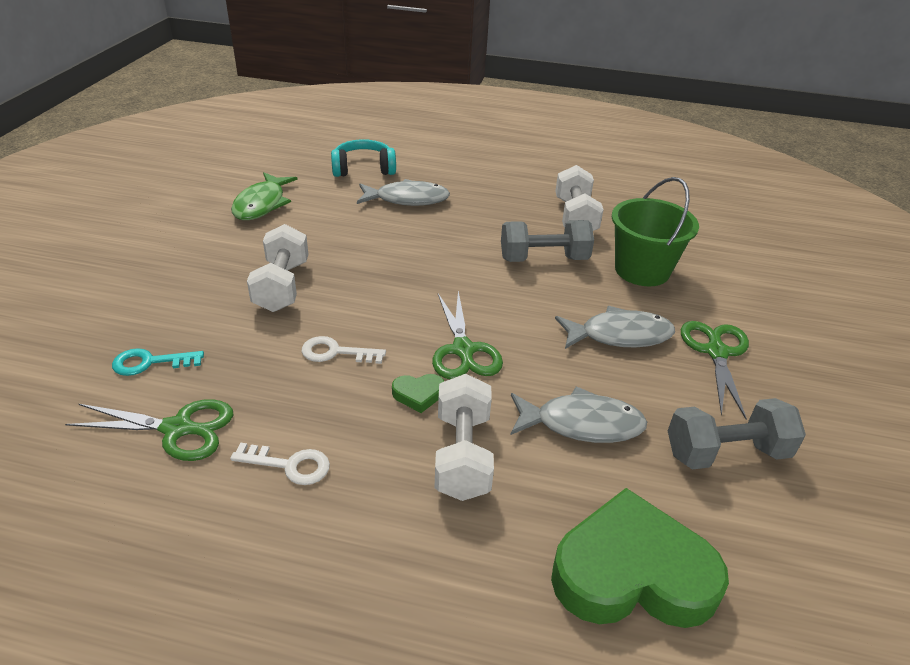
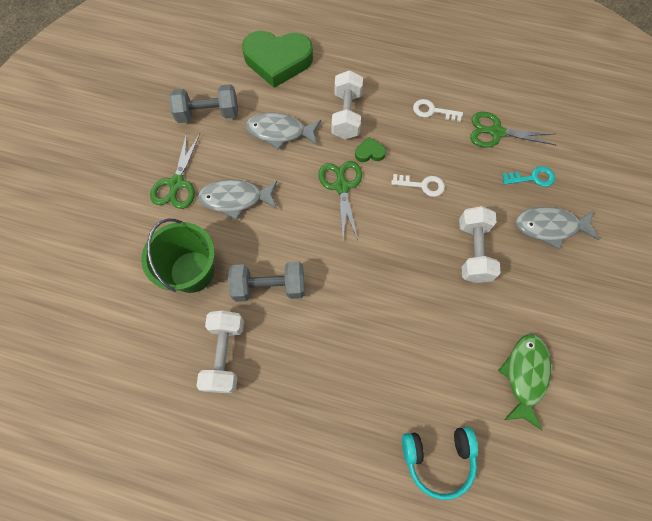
camera: 175 degrees left, 30 degrees up
(407, 199) = (386, 388): grey fish -> grey fish (550, 227)

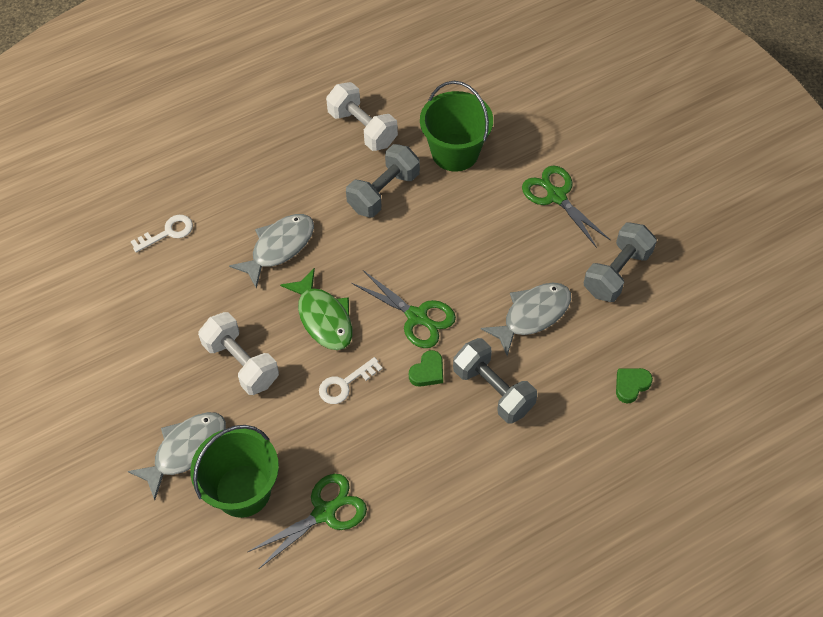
camera: 135 degrees right, 10 degrees down
(235, 199) = (493, 227): grey fish -> grey fish (279, 247)
(278, 61) = (631, 385): green heart -> green heart, size x0.41
(346, 115) = (493, 390): white dumbbell -> grey dumbbell
(432, 111) = (413, 476): white key -> white key (168, 232)
(438, 458) = (143, 195): turquoise headphones -> none
(525, 375) = (116, 300): green fish -> green fish (323, 317)
(532, 178) = (243, 490): turquoise key -> green bucket

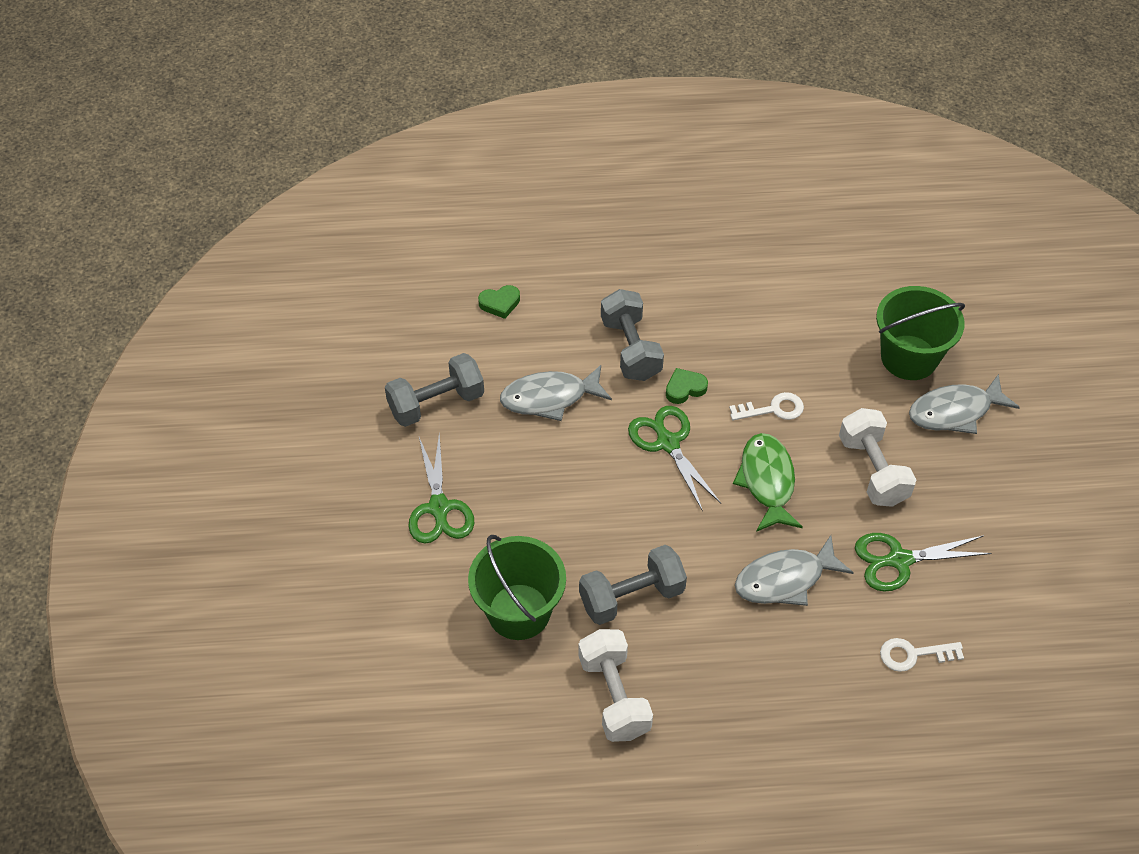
camera: 155 degrees left, 5 degrees down
(324, 512) = (838, 313): green scissors -> green scissors (899, 560)

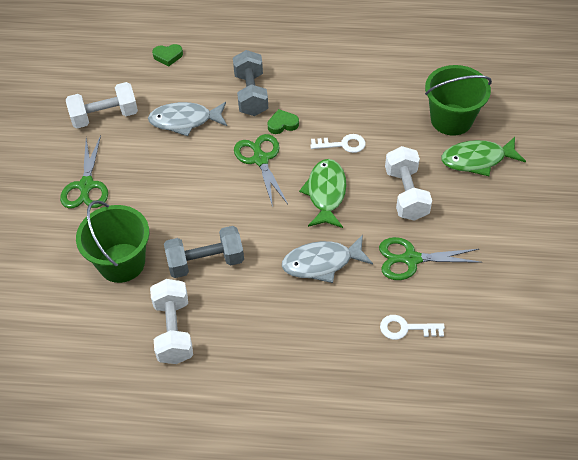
camera: 10 degrees right, 0 degrees up
(436, 403) = (105, 116): grey dumbbell -> white dumbbell
(955, 411) = (477, 160): grey fish -> green fish

